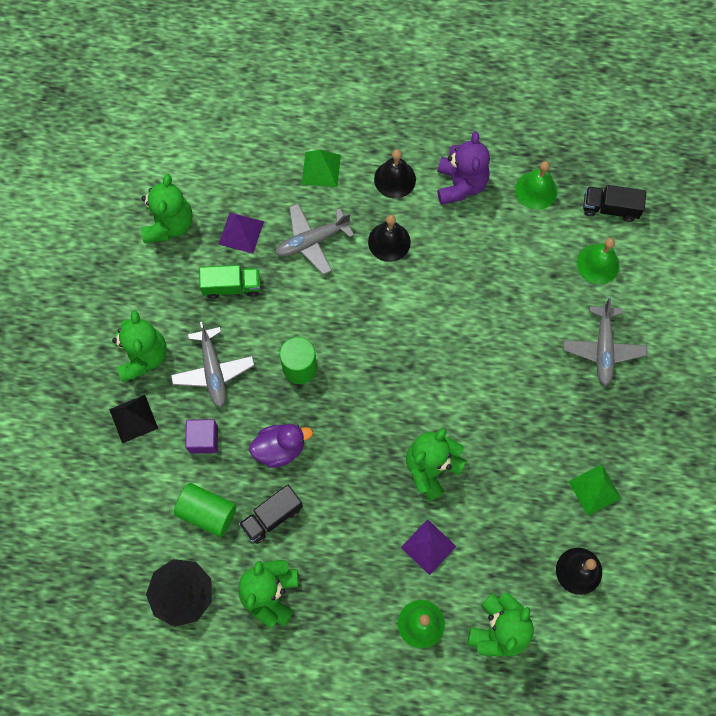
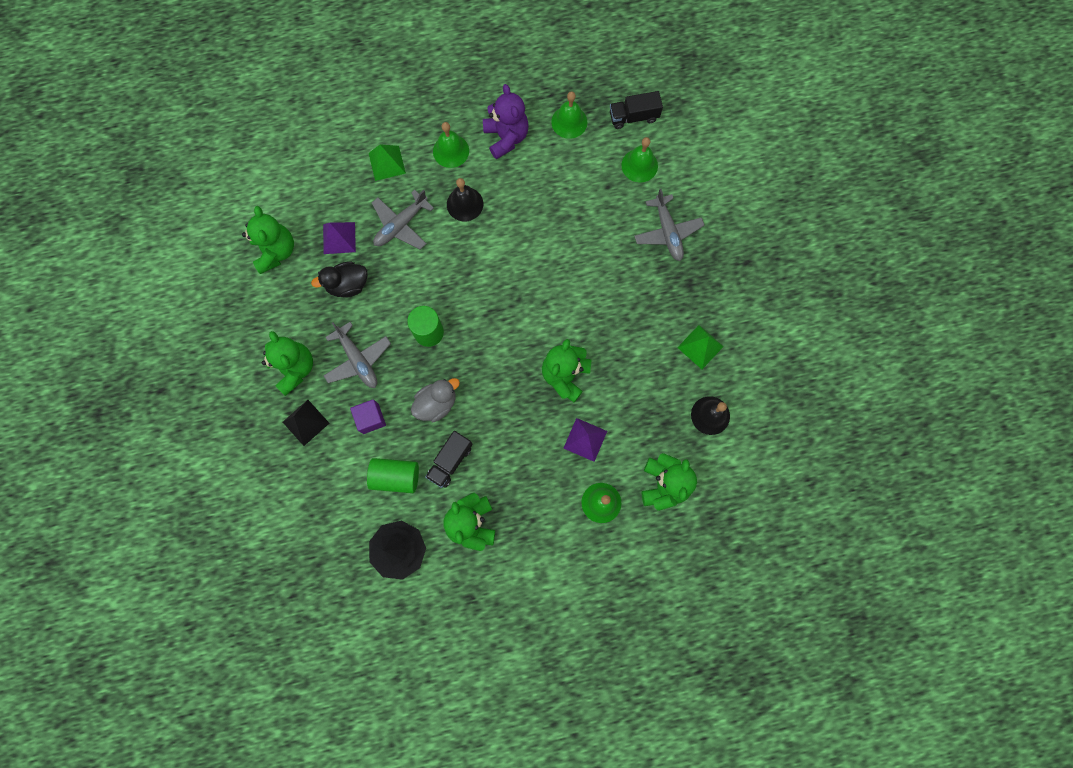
camera: 20 degrees left, 5 degrees up
(232, 286) = (348, 285): green truck -> black duck
(280, 448) = (436, 403): purple duck -> grey duck
(395, 179) = (451, 151): black bell -> green bell

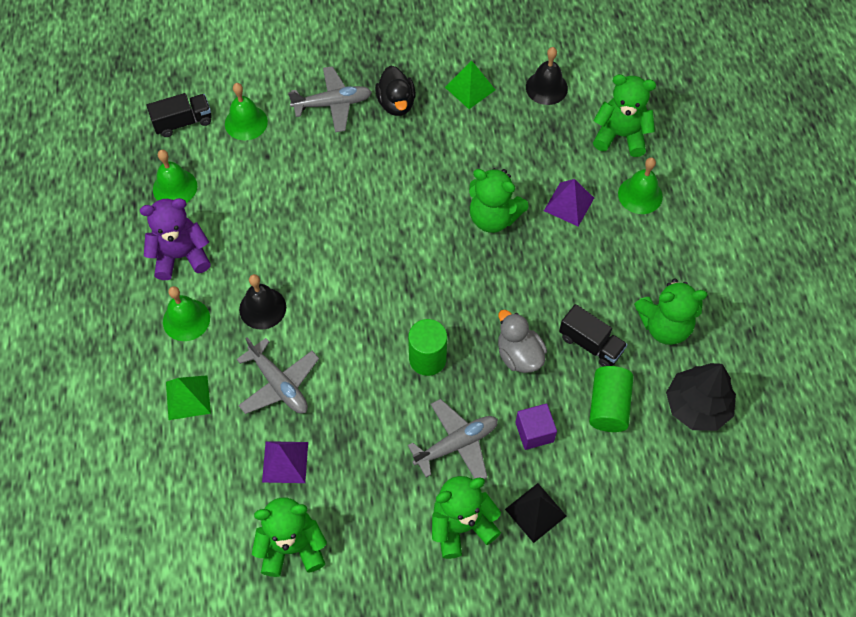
camera: 85 degrees left, 15 degrees down
(348, 285) = (353, 453): black duck -> black duck (396, 103)
(633, 117) = (183, 122): black truck -> black truck turned 105 degrees counterclockwise

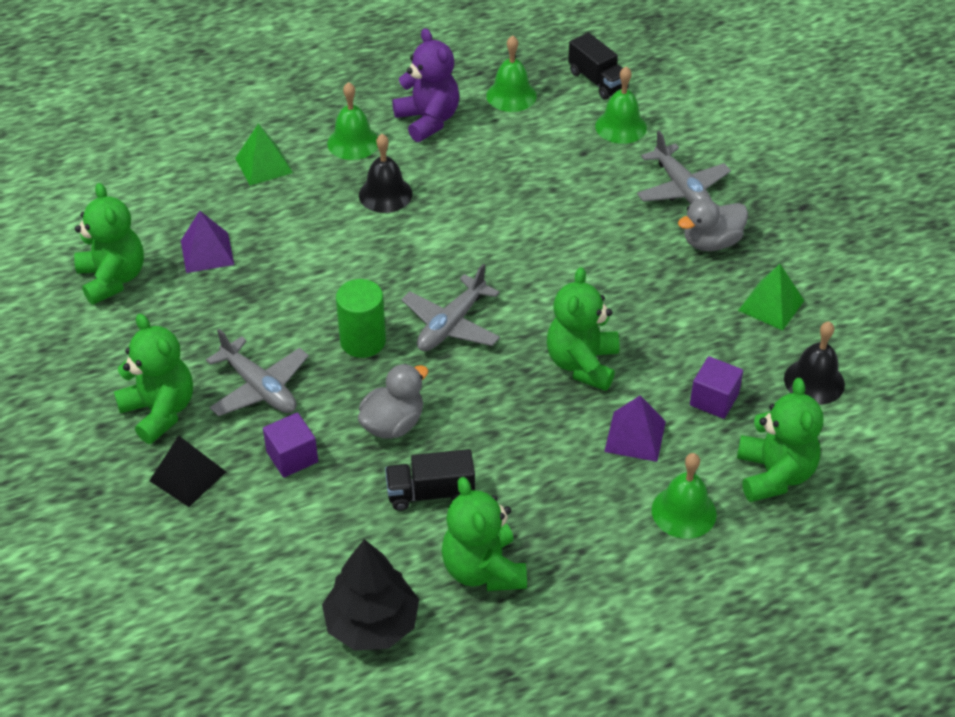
camera: 75 degrees right, 15 degrees down
(279, 384) = (297, 227): grey plane -> grey plane (451, 325)
(396, 103) = (711, 242): black duck -> grey duck
(548, 148) = (714, 400): none -> purple cube
(590, 344) = (430, 493): black truck -> black truck turned 60 degrees clockwise
(608, 406) = (346, 526): green cylinder -> none

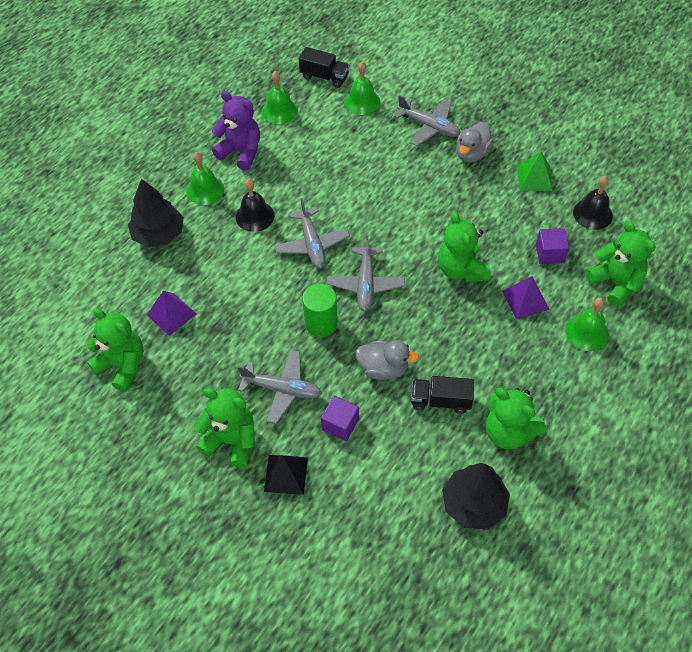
camera: 30 degrees left, 10 degrees up
(263, 165) = (159, 234): green pyramid -> black tree
(393, 424) = (383, 368): grey duck -> grey duck turned 90 degrees clockwise
(425, 253) = (312, 244): none -> grey plane
(430, 493) = (441, 401): black truck -> black truck turned 45 degrees clockwise

